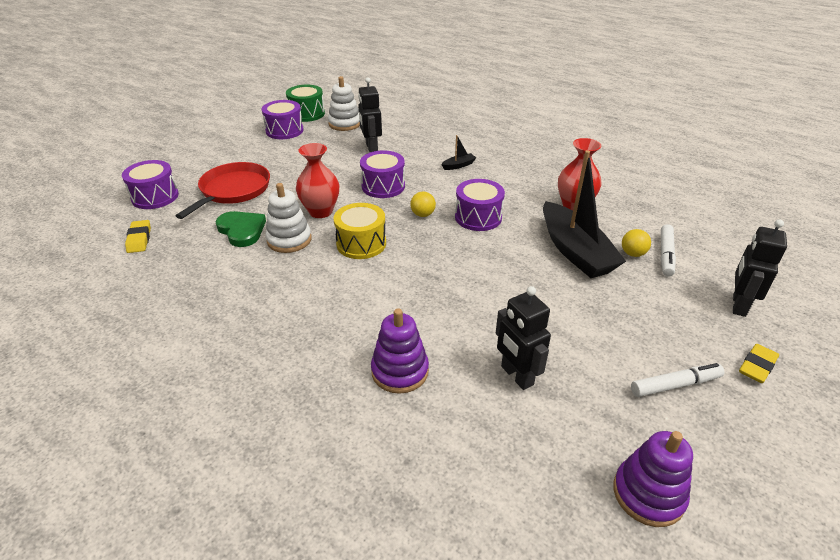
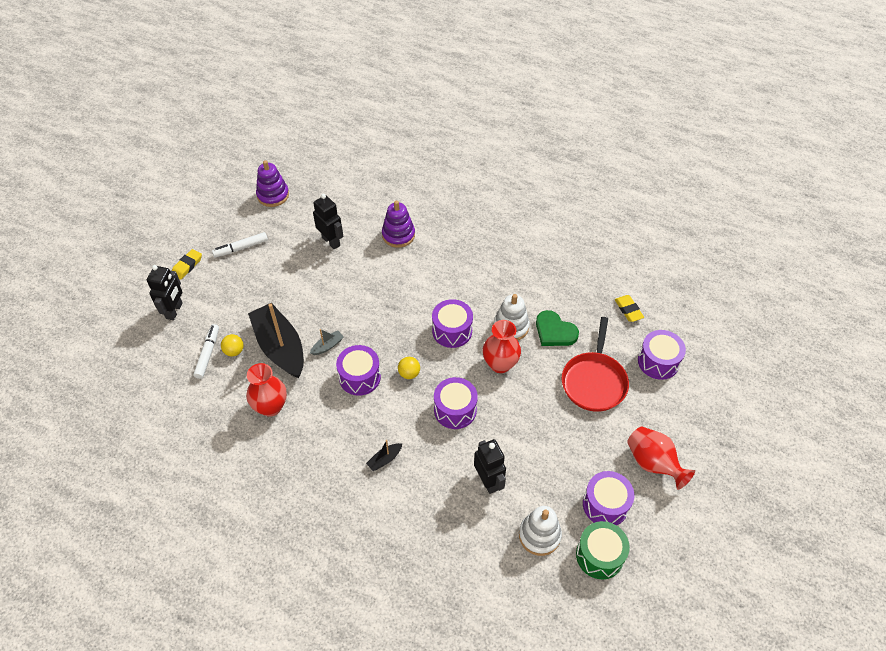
camera: 170 degrees right, 15 degrees up
(228, 144) = (653, 463): none -> red vase
(361, 243) = (452, 331): yellow drum -> purple drum
(516, 246) = (327, 346): none -> grey boat

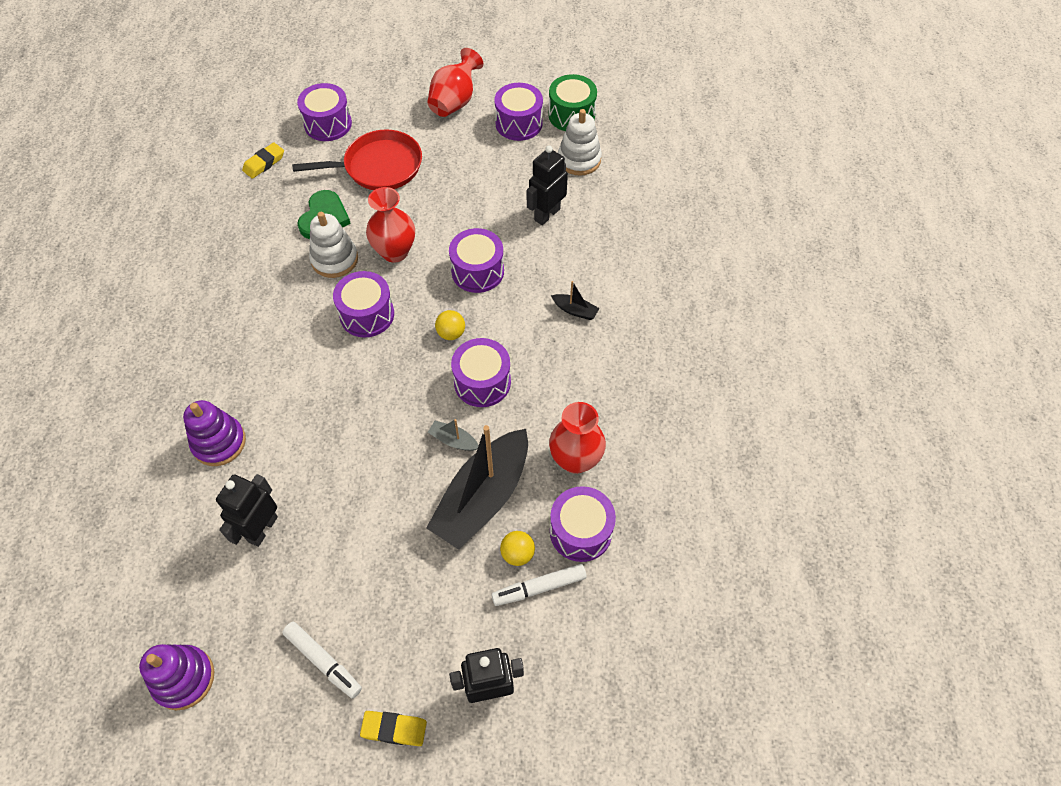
camera: 115 degrees left, 5 degrees up
(224, 389) = (580, 531): none -> purple drum

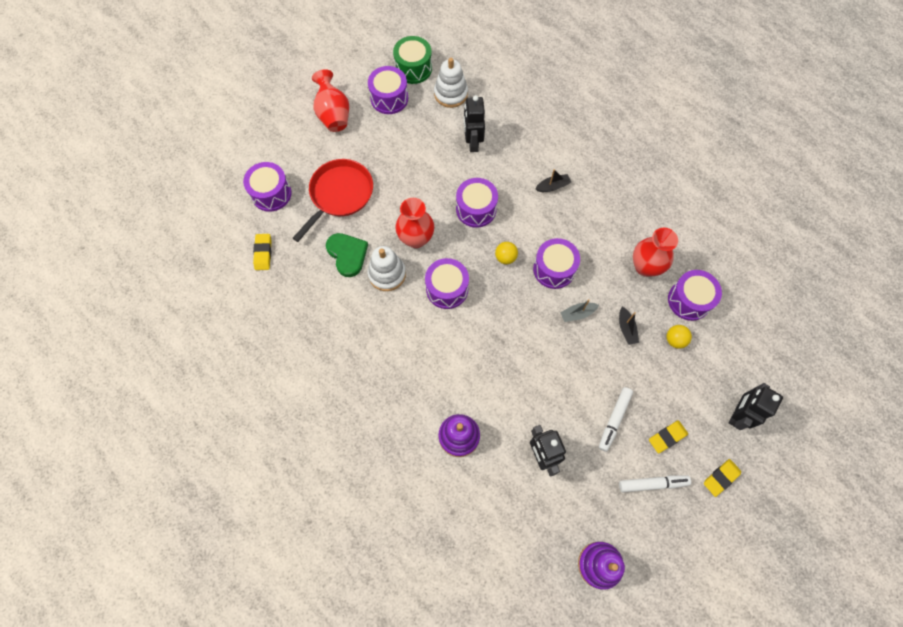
camera: 45 degrees left, 10 degrees up
(392, 634) = (667, 437): none -> yellow eraser
(482, 497) = (626, 328): black boat -> black boat, size x0.40
(539, 587) = (703, 346): white marker -> white marker (614, 420)

